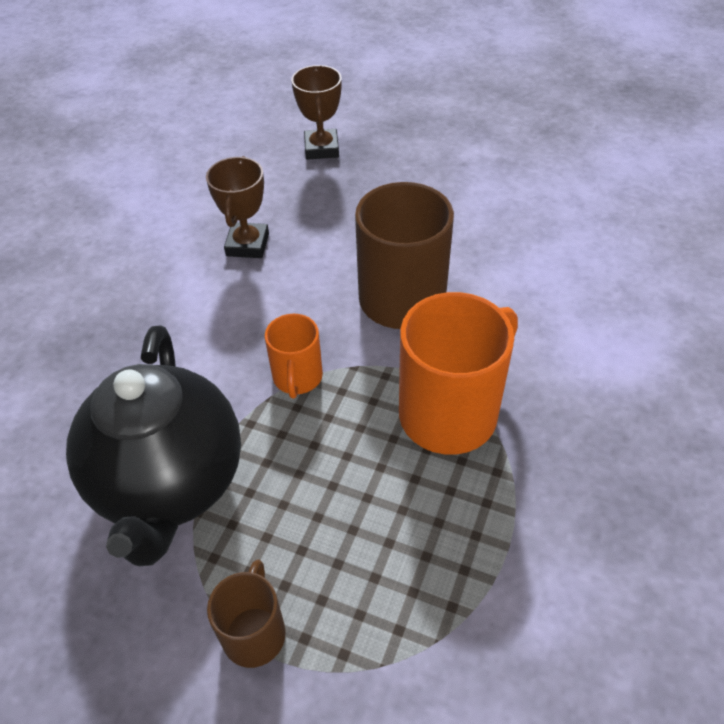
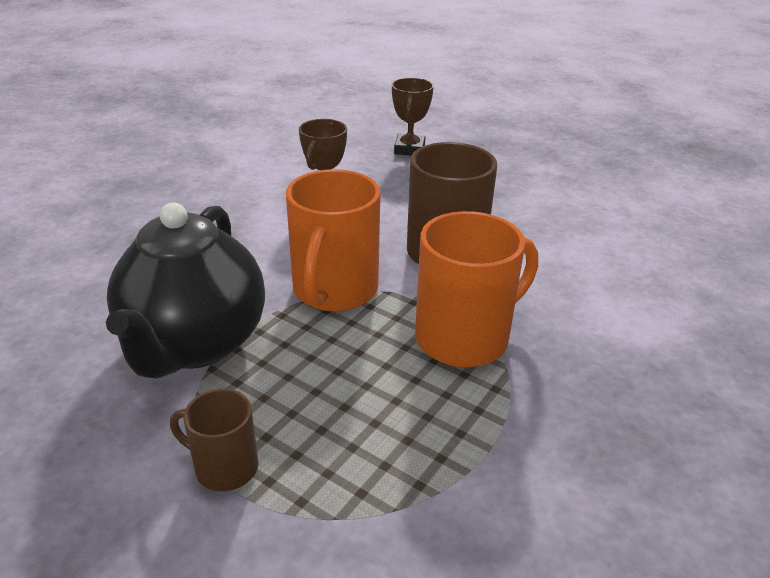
camera: 10 degrees right, 15 degrees down
(254, 632) = (224, 467): brown mug -> brown mug turned 90 degrees counterclockwise
(297, 378) = (334, 290): orange mug -> orange mug, size x1.86

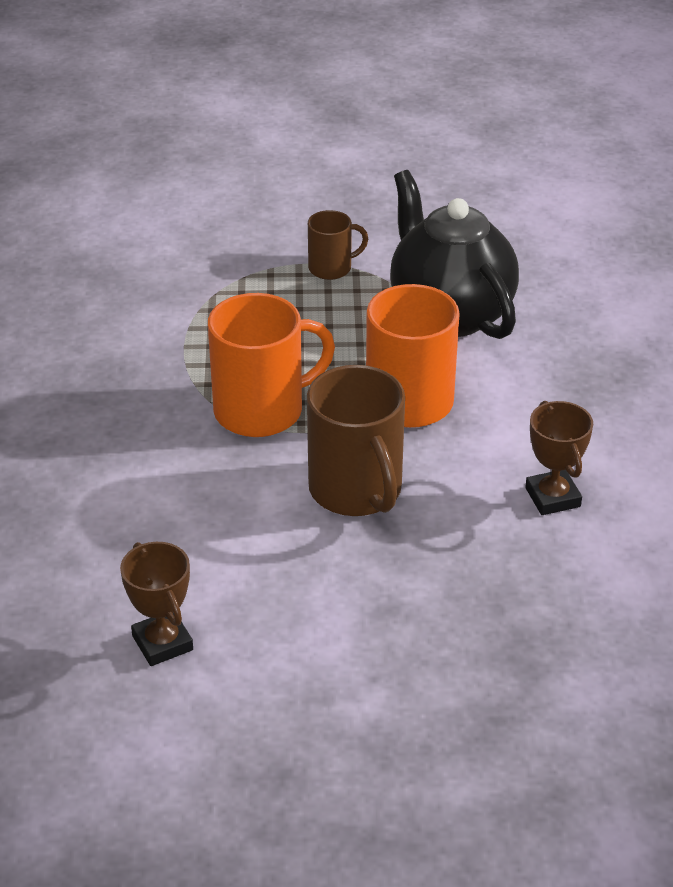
camera: 145 degrees right, 5 degrees up
(409, 149) = (572, 646): brown trophy -> brown trophy (162, 643)
(465, 338) = (262, 410): orange mug -> orange mug turned 135 degrees counterclockwise

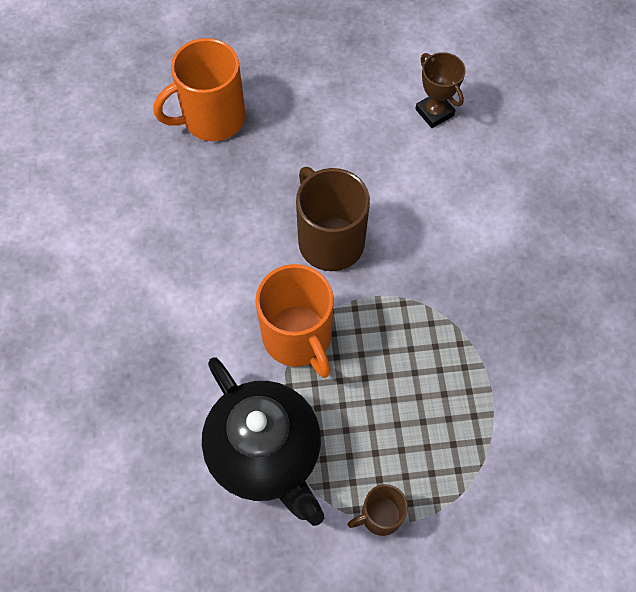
camera: 175 degrees right, 25 degrees up
(262, 410) = (411, 316): orange mug -> orange mug (212, 118)
(552, 497) = (191, 245): brown trophy -> none

